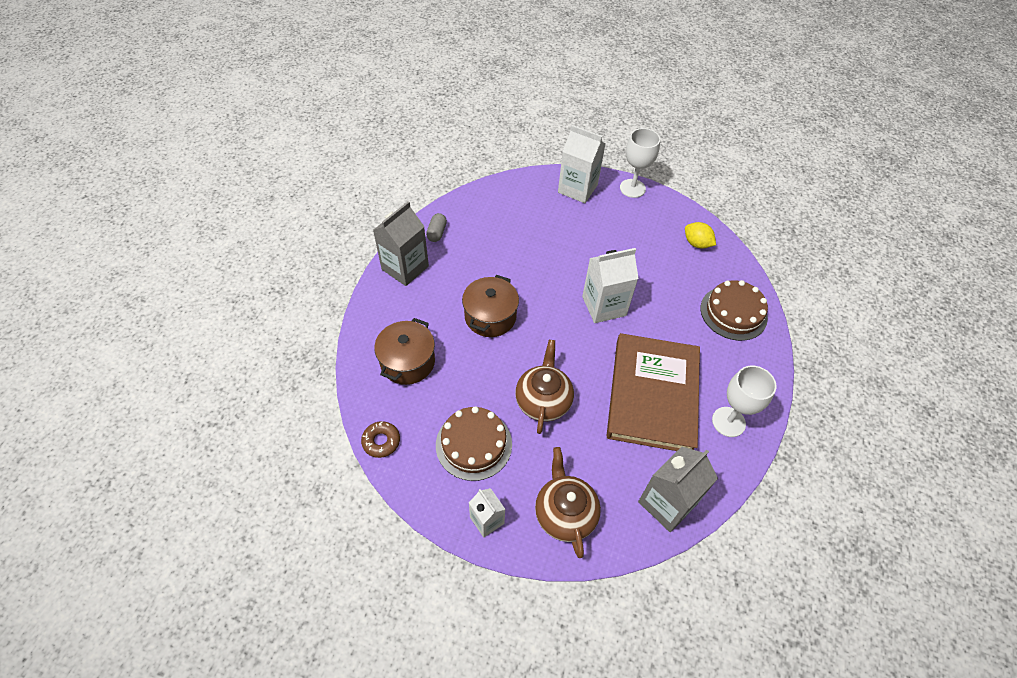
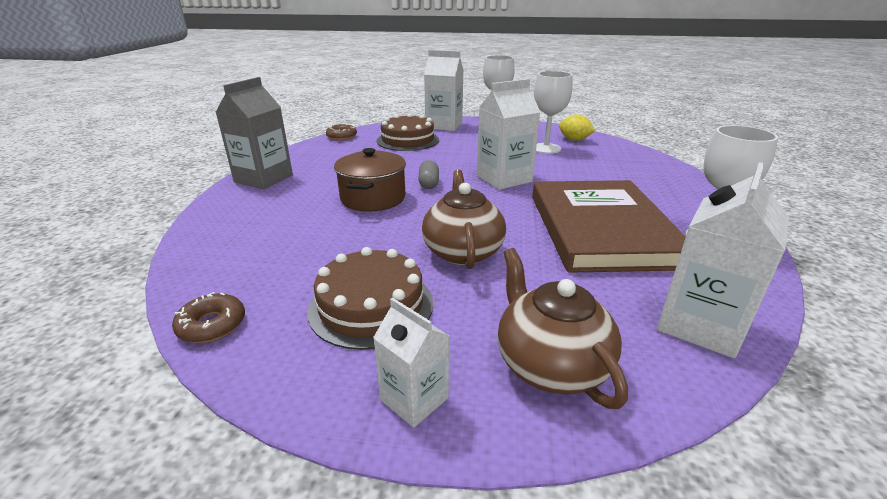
camera: 10 degrees left, 25 degrees down
(407, 362) = (263, 242): brown pot -> none
(437, 233) = (302, 156): grey capsule -> grey capsule (429, 183)
(475, 197) = (342, 136): none -> brown donut
(661, 256) = (546, 148): none -> white goblet
(667, 503) = (700, 325): grey carton -> white carton
(733, 313) = (643, 169): brown cake -> brown cake (408, 140)

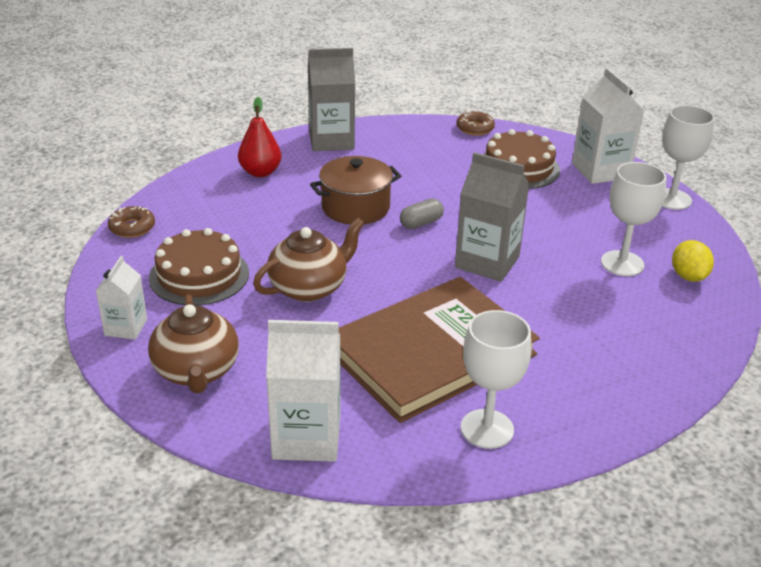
camera: 55 degrees right, 5 degrees up
(251, 219) = (260, 172): none -> red pear
(504, 179) = (487, 262): white carton -> grey carton
(550, 364) = (196, 371): brown teapot -> brown teapot turned 135 degrees clockwise

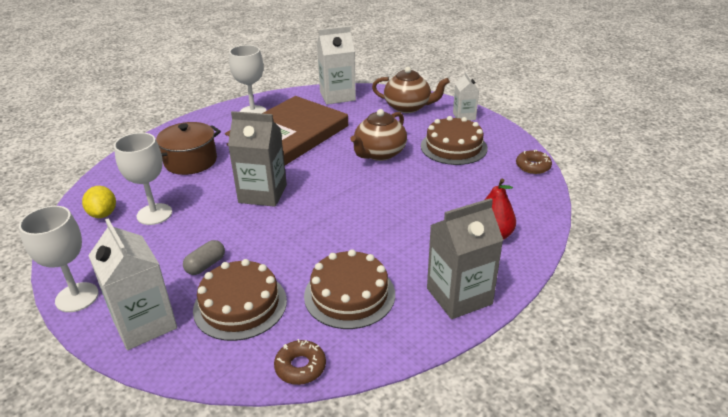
camera: 165 degrees right, 0 degrees up
(196, 371) = (408, 107): brown teapot -> brown teapot turned 135 degrees clockwise
(355, 207) = (384, 218): brown pot -> brown pot (190, 161)
(421, 223) = (323, 215): grey capsule -> grey capsule (206, 265)
(422, 157) = (349, 294): none -> brown cake

